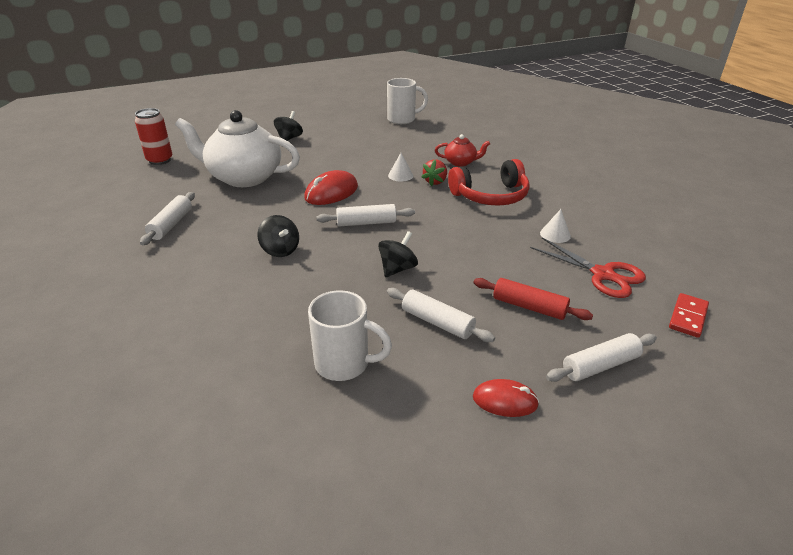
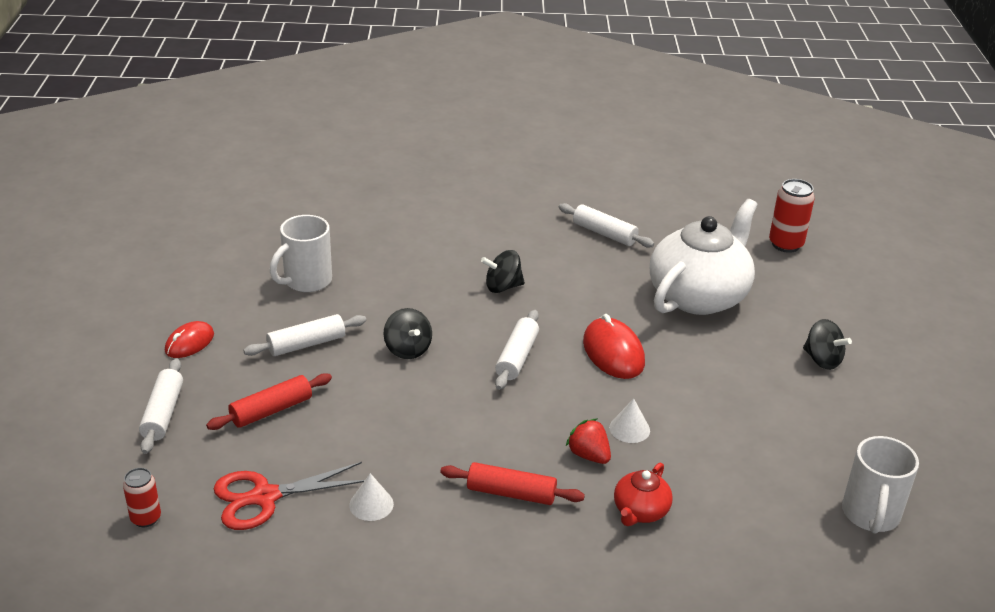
camera: 115 degrees right, 0 degrees up
(490, 196) = (511, 493): red headphones -> red rolling pin
(688, 317) = (146, 518): red domino -> red can

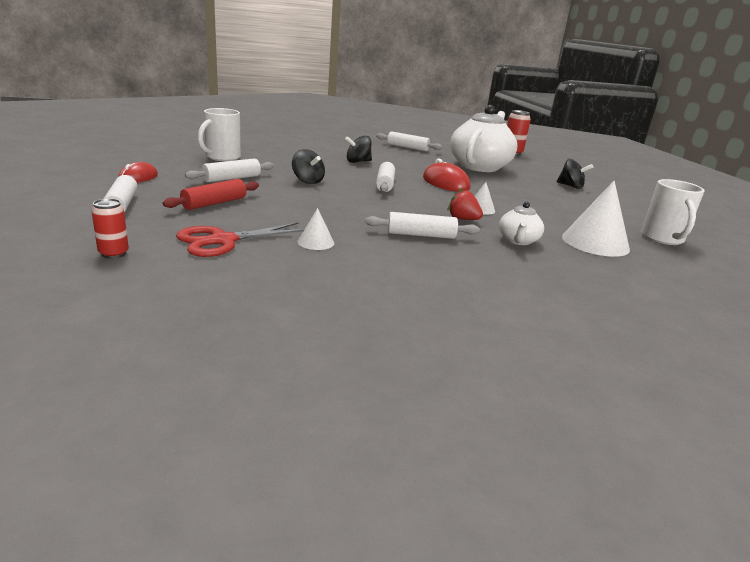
camera: 15 degrees left, 10 degrees down
(511, 493) = (421, 235): red rolling pin -> white rolling pin
(640, 511) = (518, 241): red teapot -> white teapot
(753, 521) = (595, 243): none -> white cone

